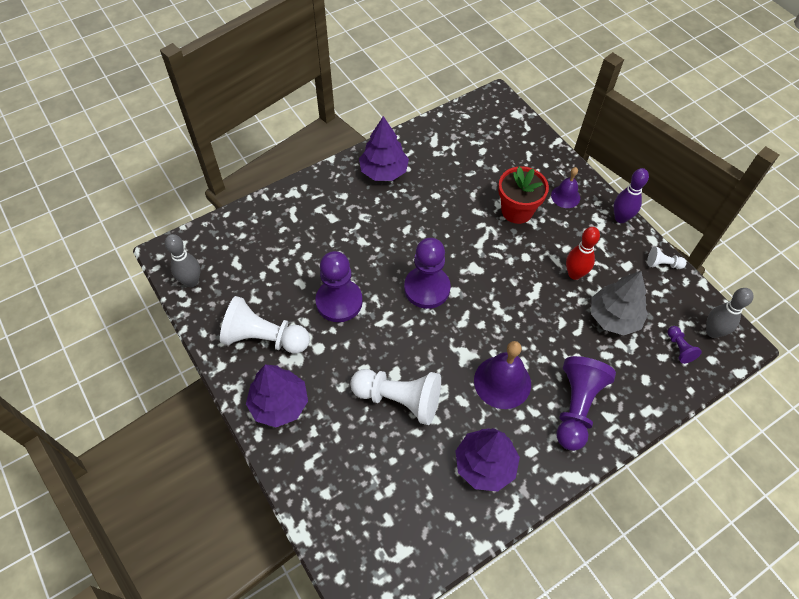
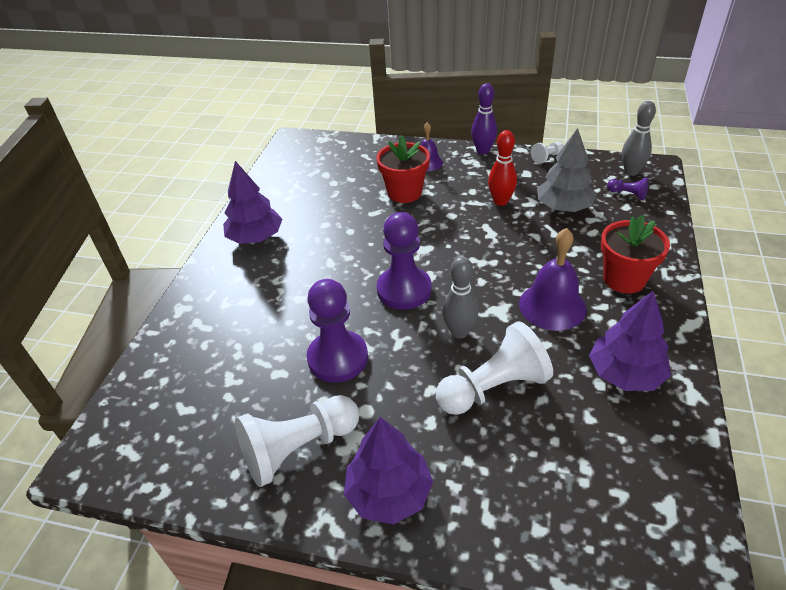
camera: 40 degrees left, 15 degrees down
(191, 281) = (147, 466): grey bowling pin -> grey bowling pin (459, 332)
(576, 407) = (624, 279): purple pawn -> red flower pot

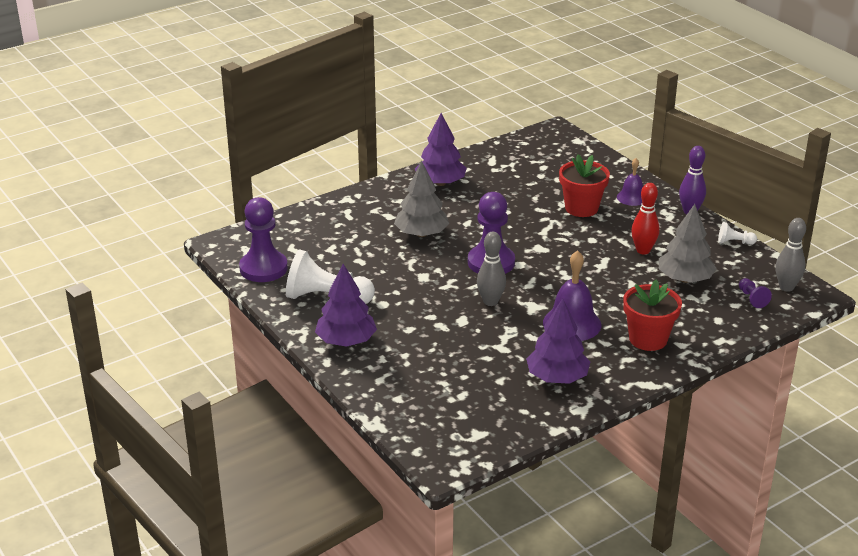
camera: 40 degrees right, 10 degrees down
(303, 301) = (421, 234): none -> grey tree
(338, 358) = (401, 273): purple pawn -> purple pawn (263, 268)
(493, 388) = (467, 336): white pawn -> none

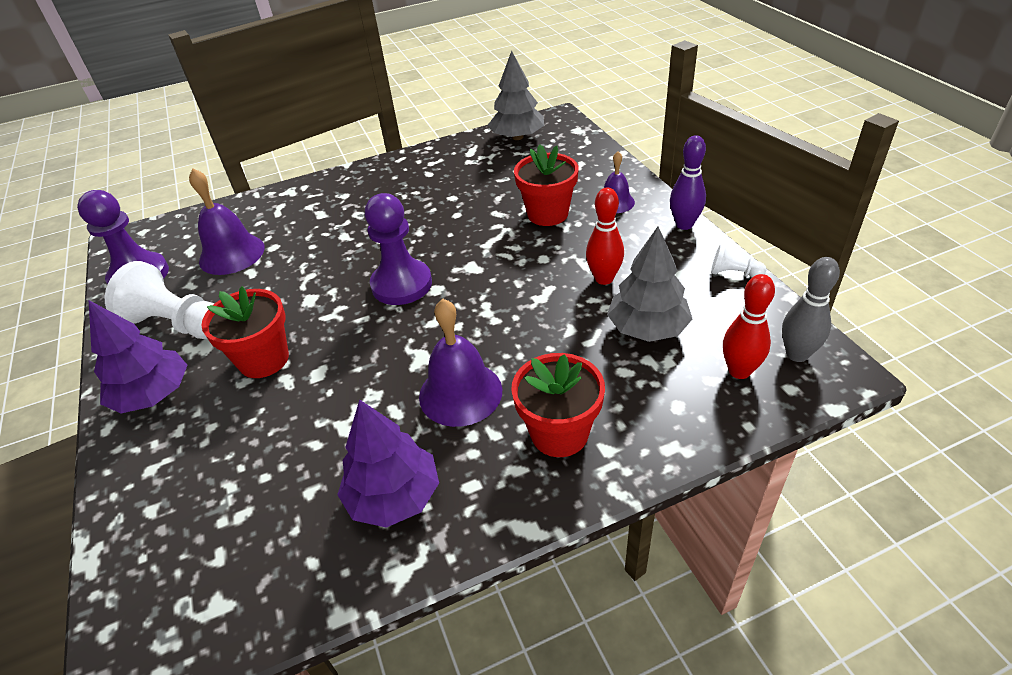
camera: 15 degrees right, 10 degrees up
(333, 249) = (232, 254): none -> purple bell
(415, 315) = (264, 360): none -> red flower pot
(421, 234) = (342, 239): grey tree -> grey tree (517, 137)
(440, 183) = (400, 175): purple tree -> none
(490, 302) = (370, 345): grey bowling pin -> none
(752, 299) = (739, 371): purple pawn -> red bowling pin

